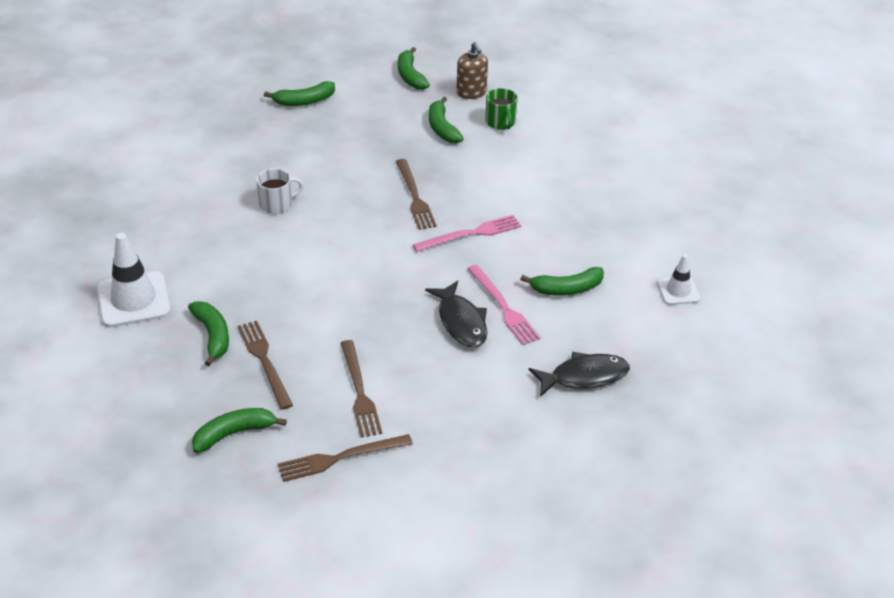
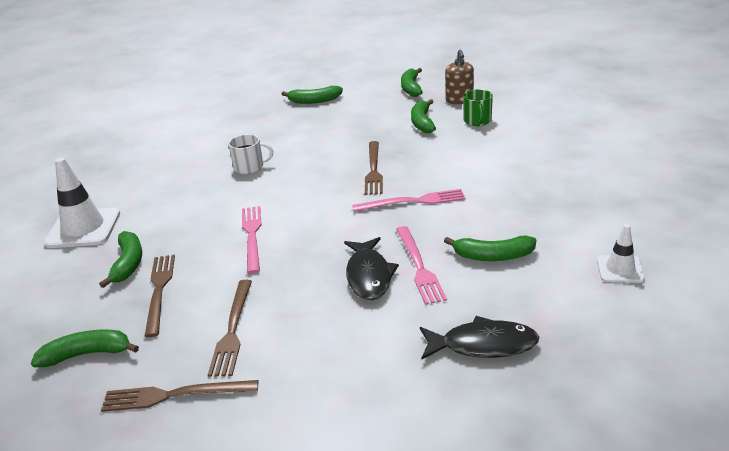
camera: 20 degrees right, 10 degrees down
(325, 290) = (252, 236): none -> pink fork

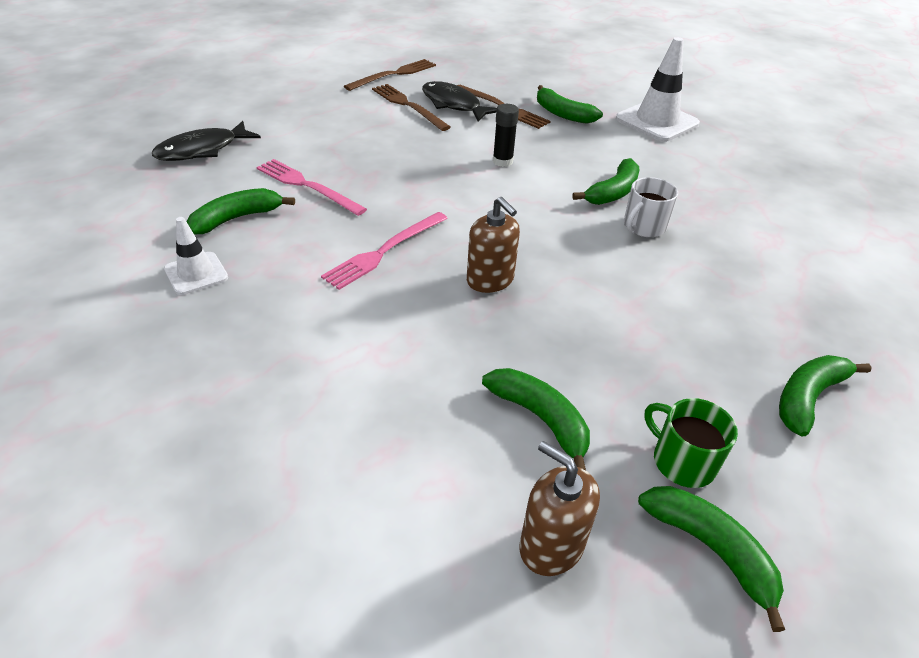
camera: 135 degrees right, 10 degrees up
(87, 354) = (481, 72): green banana -> green banana (613, 192)
(252, 236) = (502, 161): pink fork -> black glue stick
(369, 276) = (347, 165): black fish -> black fish (453, 104)
(373, 170) = (490, 280): brown fork -> brown soap dispenser
(477, 121) = (443, 474): green mug -> green mug (682, 461)
(620, 269) = (82, 249): white traffic cone -> white traffic cone (196, 273)

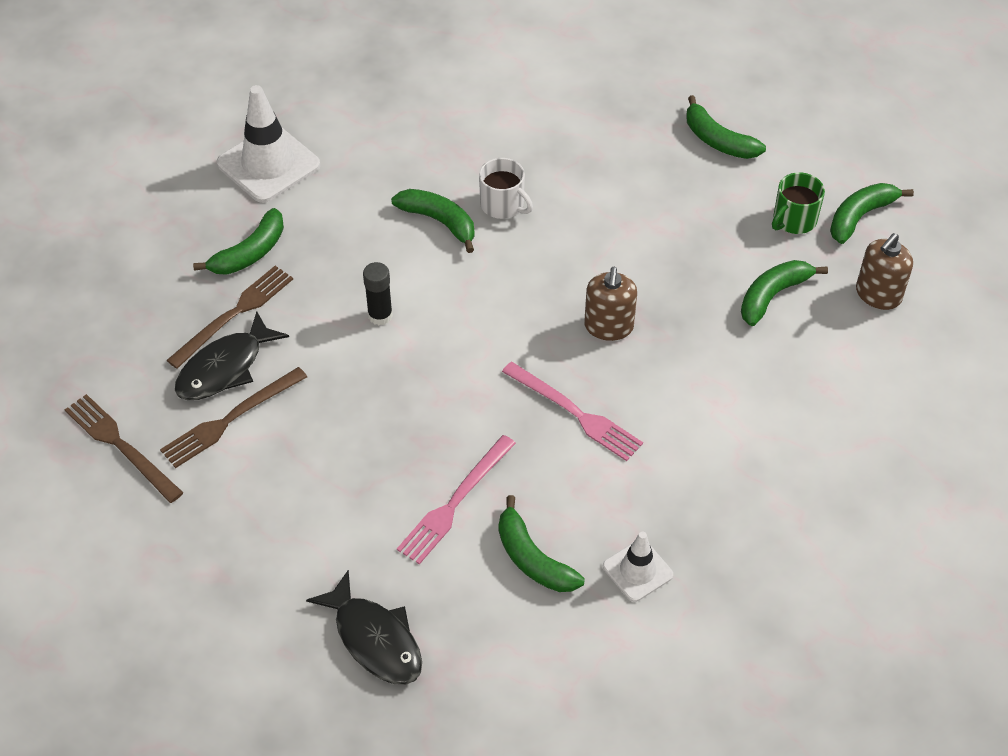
camera: 90 degrees left, 10 degrees up
(490, 280) = (608, 326): brown soap dispenser -> brown soap dispenser turned 135 degrees clockwise

